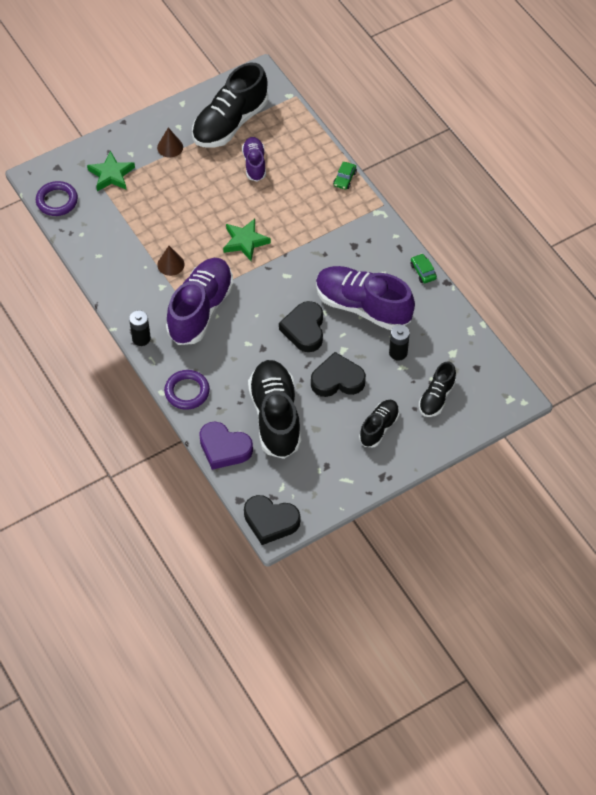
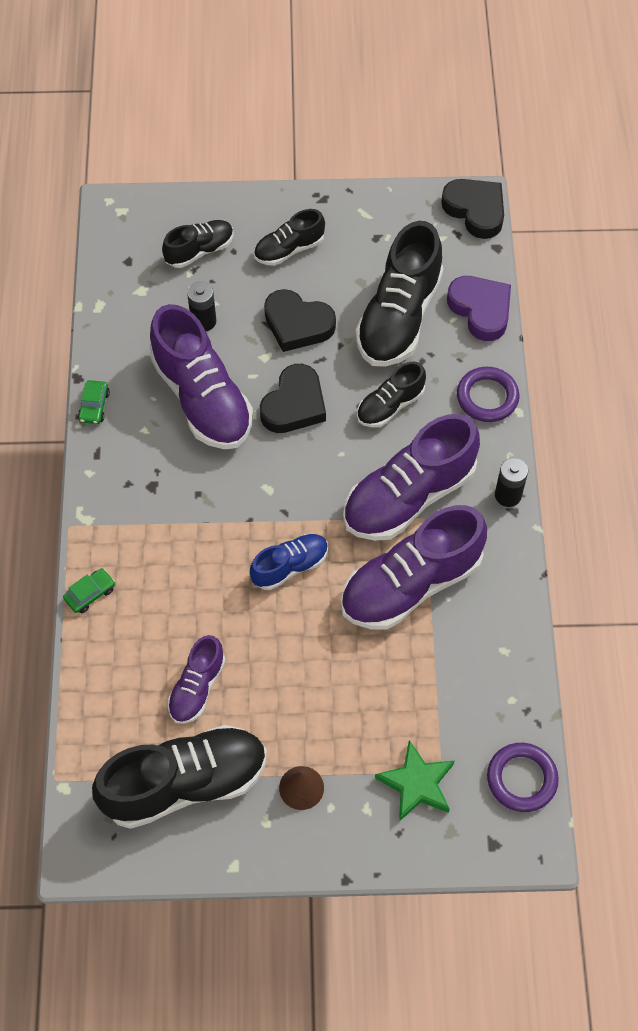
camera: 150 degrees left, 5 degrees up
(170, 264) = (411, 584): brown cone -> purple shoe
(245, 241) = (290, 566): green star -> blue shoe
(245, 357) = (390, 405): none -> black shoe

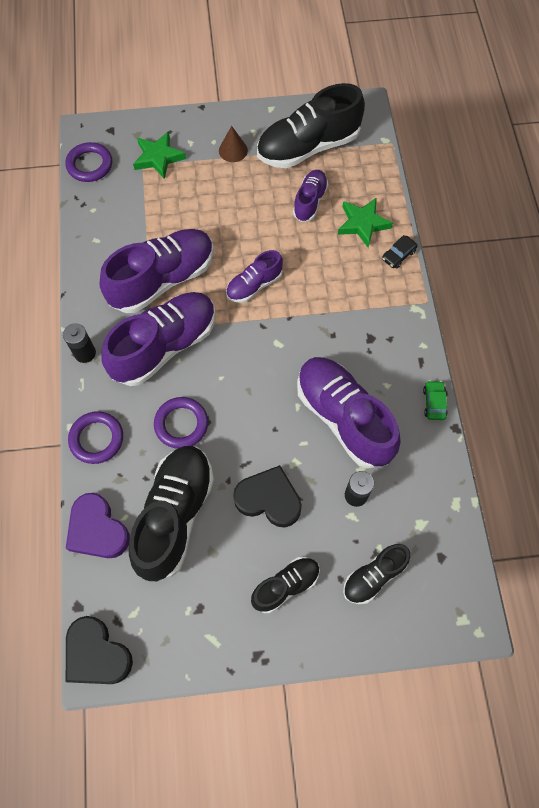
camera: 175 degrees right, 5 degrees up
(90, 594) = (398, 255): green car -> black car
(128, 645) = (362, 224): none -> green star
(290, 566) = (254, 285): blue shoe -> purple shoe
(294, 404) = (264, 418): black heart -> none
(390, 405) = (181, 424): black shoe -> purple ring

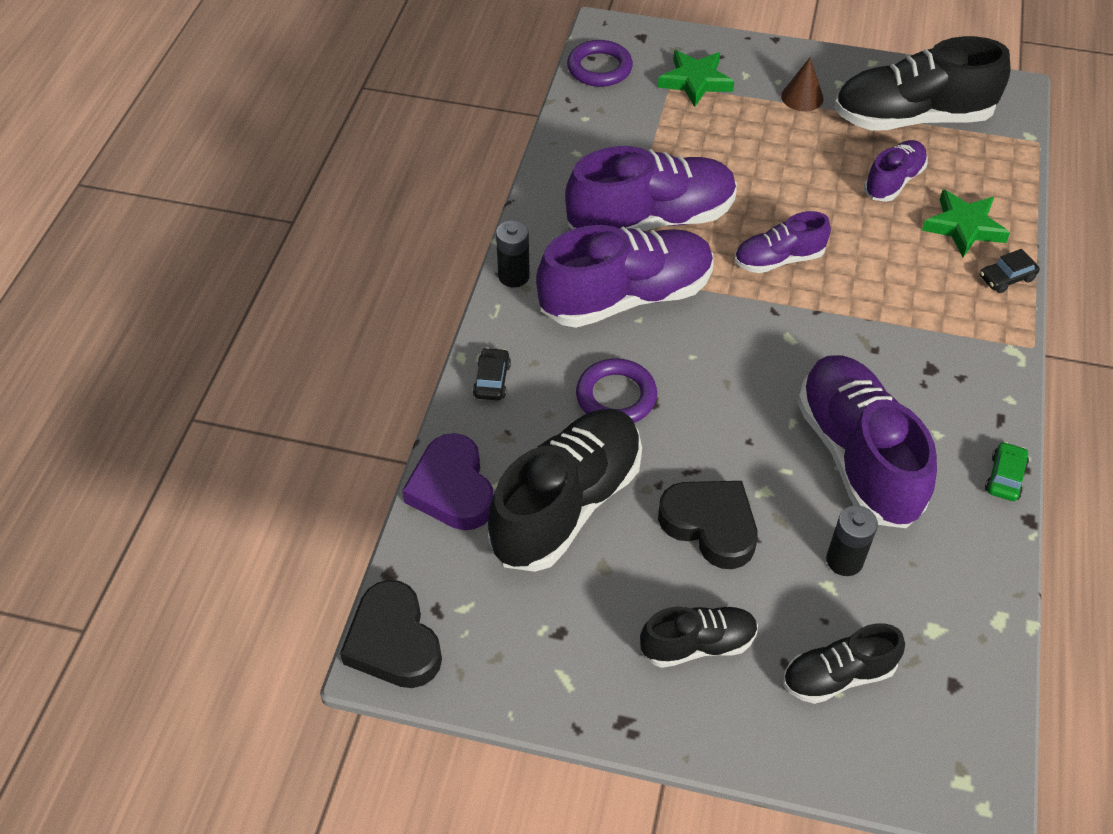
camera: 20 degrees right, 15 degrees down
(96, 439) = (492, 380): purple ring -> black car

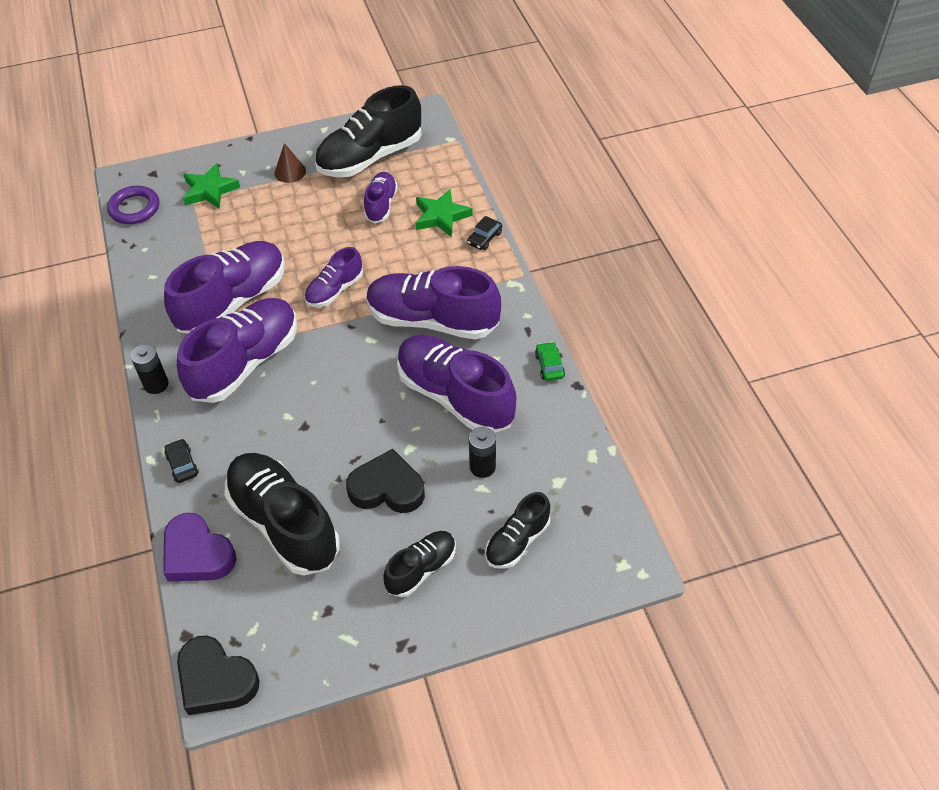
camera: 30 degrees left, 0 degrees up
(567, 505) = (284, 523): black shoe -> black shoe turned 45 degrees counterclockwise
(616, 396) = (276, 434): purple ring -> none
(881, 350) = (432, 320): none -> purple shoe

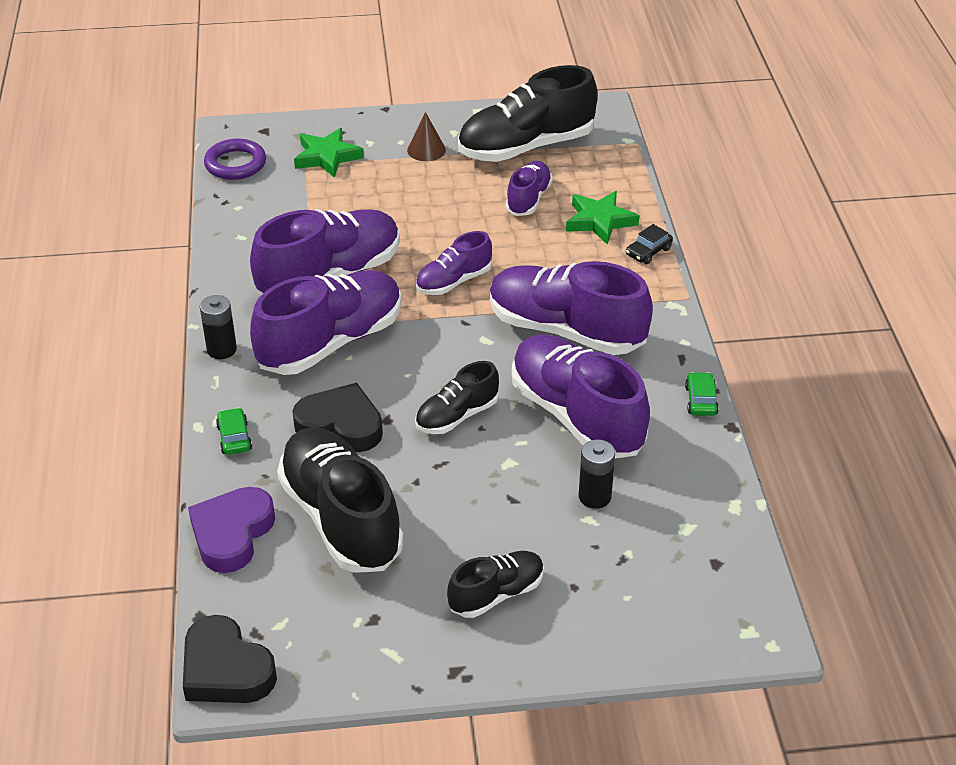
camera: 10 degrees right, 10 degrees down
(182, 465) = (234, 438): black car -> green car
(197, 554) = (232, 534): purple heart -> purple heart turned 60 degrees clockwise
(387, 488) = (473, 501): black heart -> black heart (341, 425)
(517, 541) = (621, 583): black shoe -> black shoe (457, 416)

